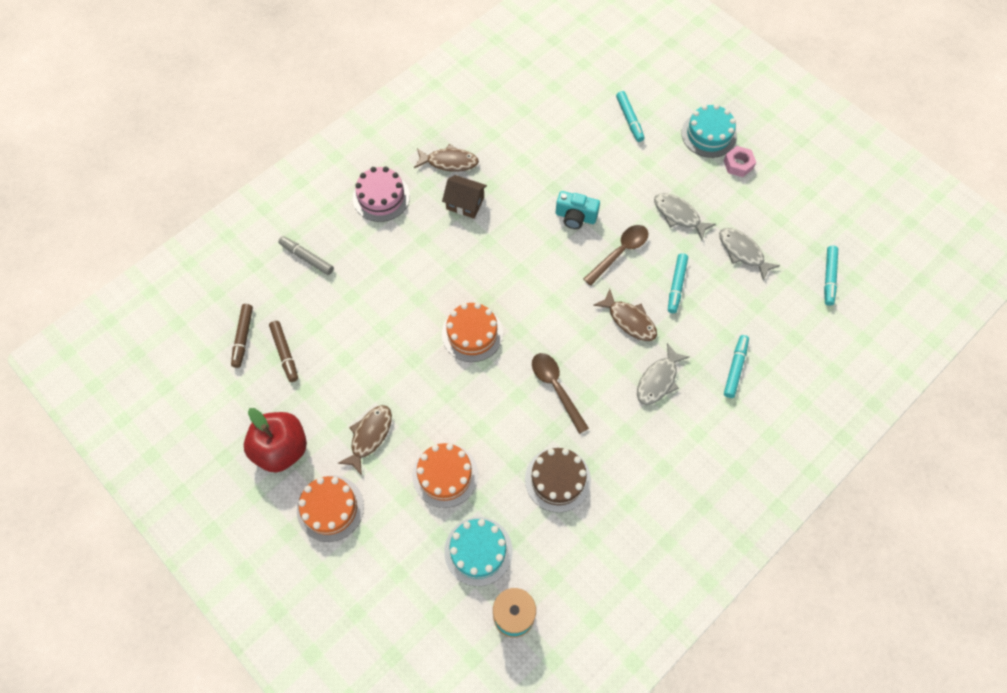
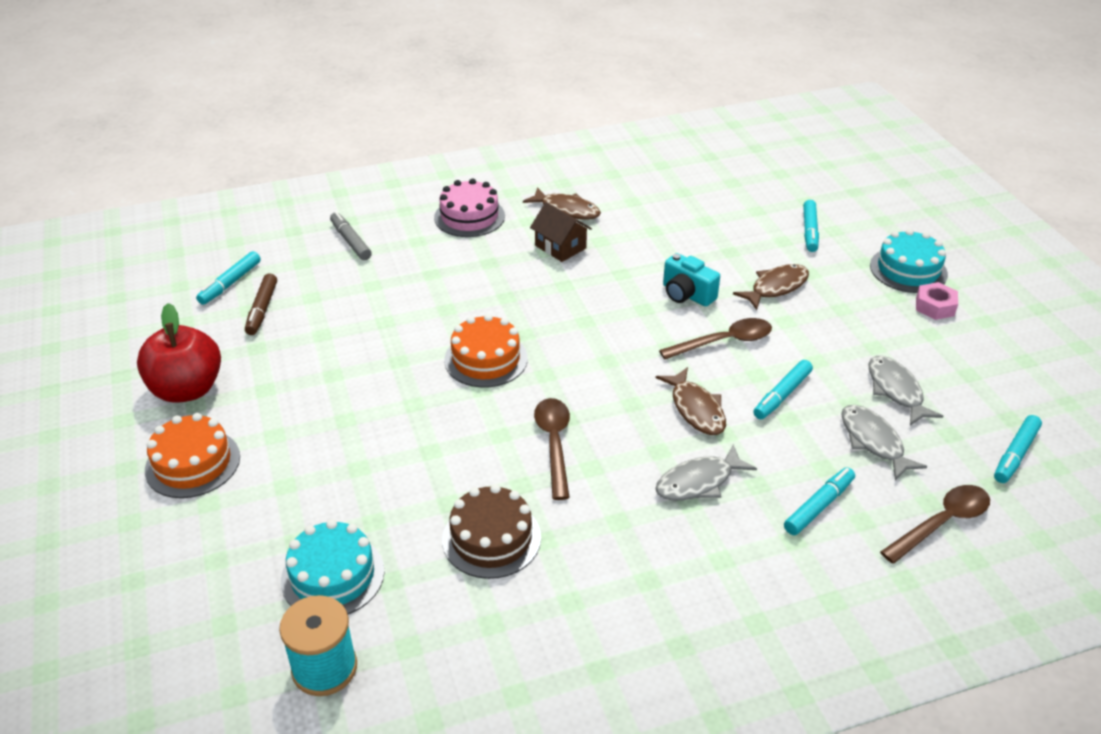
camera: 25 degrees right, 25 degrees down
(243, 337) = (230, 283): brown marker -> turquoise marker
(369, 436) = (293, 412): brown fish -> brown fish (776, 287)
(445, 475) = (352, 481): orange cake -> none
(679, 215) = (825, 330): grey fish -> grey fish (874, 442)
(807, 350) = (942, 523): none -> brown spoon

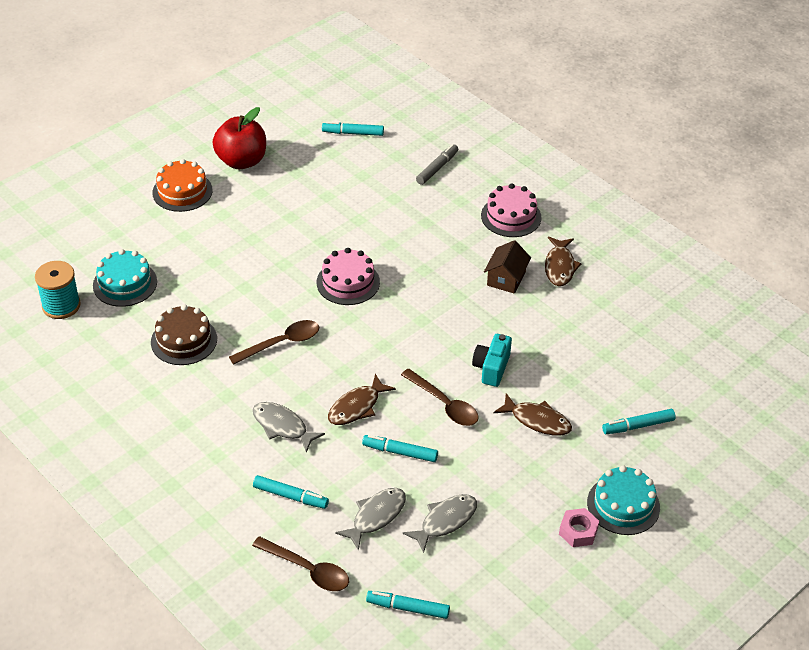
camera: 65 degrees right, 5 degrees up
(262, 309) = (335, 159): brown marker -> none
(486, 359) = (348, 282): orange cake -> pink cake

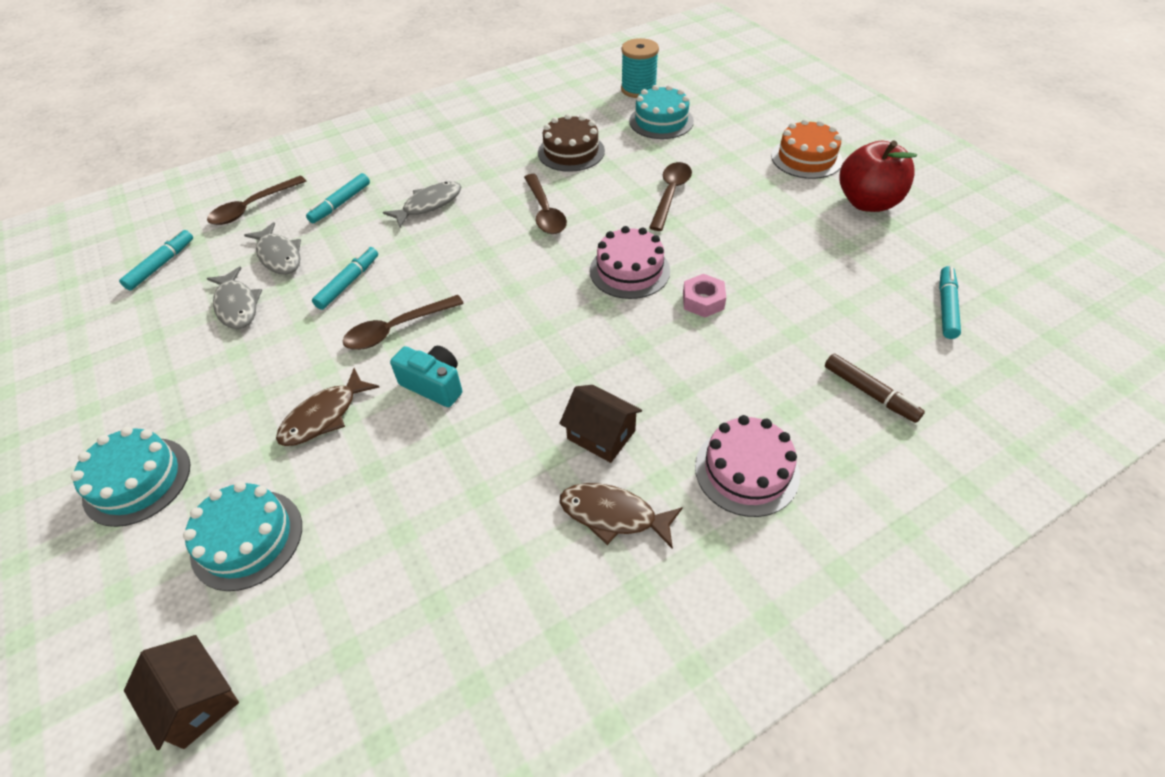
camera: 105 degrees right, 5 degrees up
(245, 268) = (670, 194): none -> brown spoon
(357, 407) = (429, 257): brown fish -> none
(437, 168) = (869, 392): grey marker -> brown marker
(578, 531) = (137, 421): pink nut -> pink nut (703, 301)
(638, 426) = (247, 539): turquoise marker -> turquoise cake
(729, 410) = (196, 700): none -> brown house

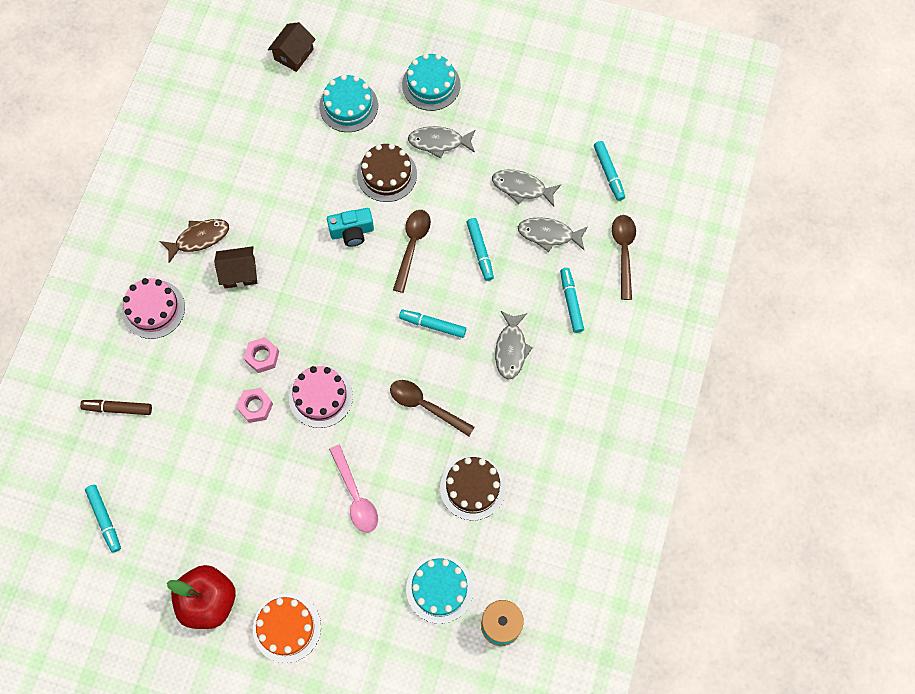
camera: 135 degrees right, 20 degrees up
(196, 700) = (294, 54): brown house -> brown house turned 60 degrees counterclockwise
(231, 407) = (439, 142): none -> grey fish
(324, 416) = (387, 174): brown fish -> brown cake
(466, 258) = (433, 325): none -> turquoise marker
(655, 336) = (262, 356): none -> pink nut
(670, 194) = (355, 496): brown spoon -> pink spoon

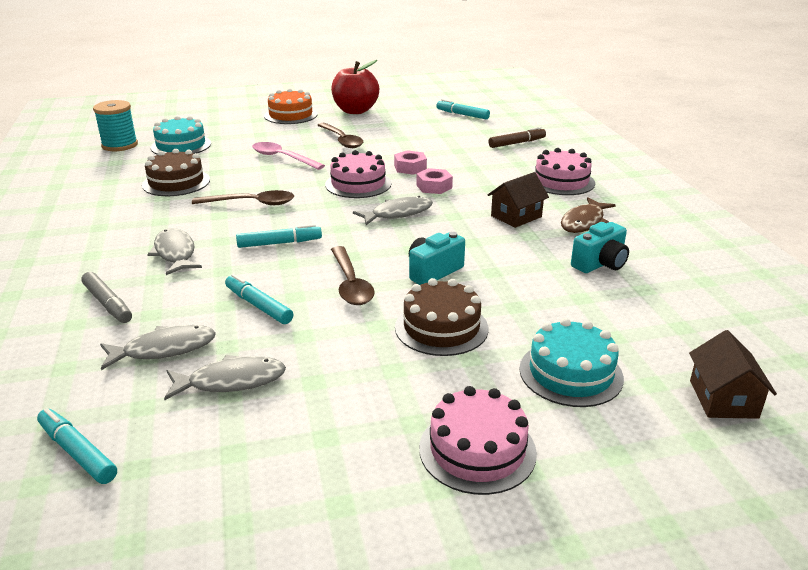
camera: 150 degrees right, 40 degrees down
(240, 184) = (600, 264): none -> turquoise camera
(431, 84) = (477, 450): turquoise cake -> pink cake
(439, 142) = (399, 384): grey fish -> grey fish (398, 213)
(571, 302) = (108, 304): turquoise marker -> grey marker
(623, 252) = (33, 369): brown spoon -> brown spoon (342, 140)

